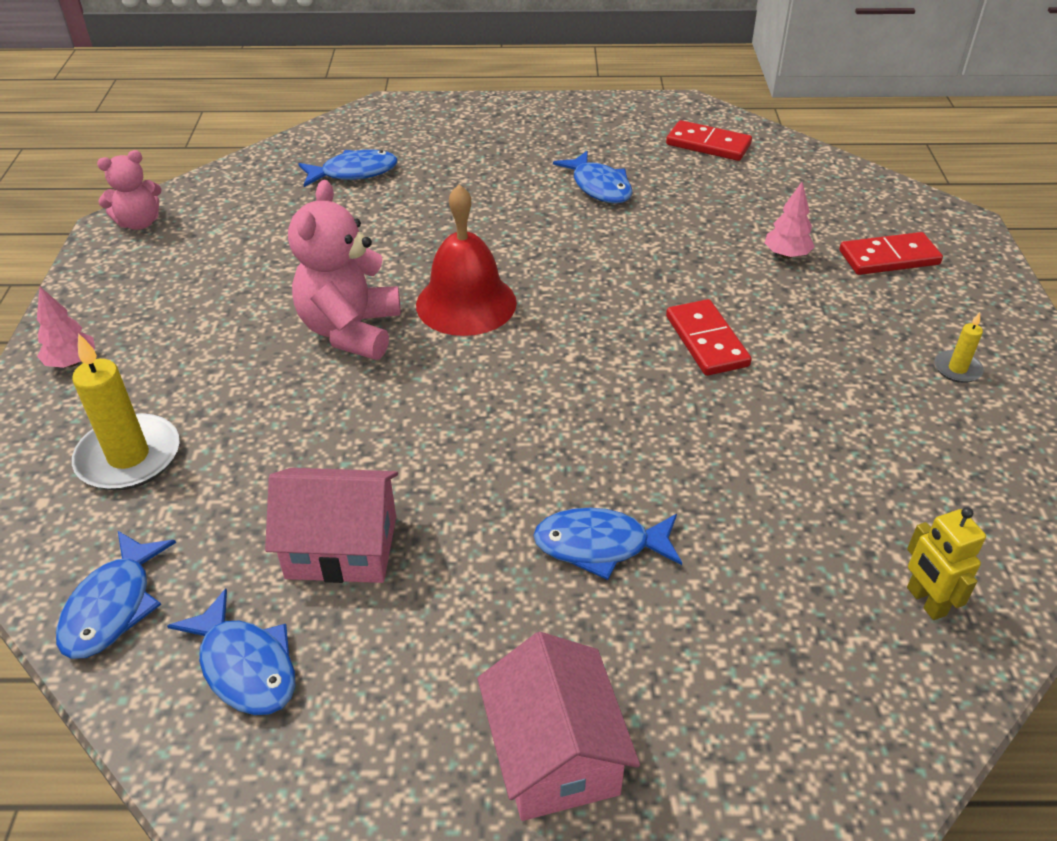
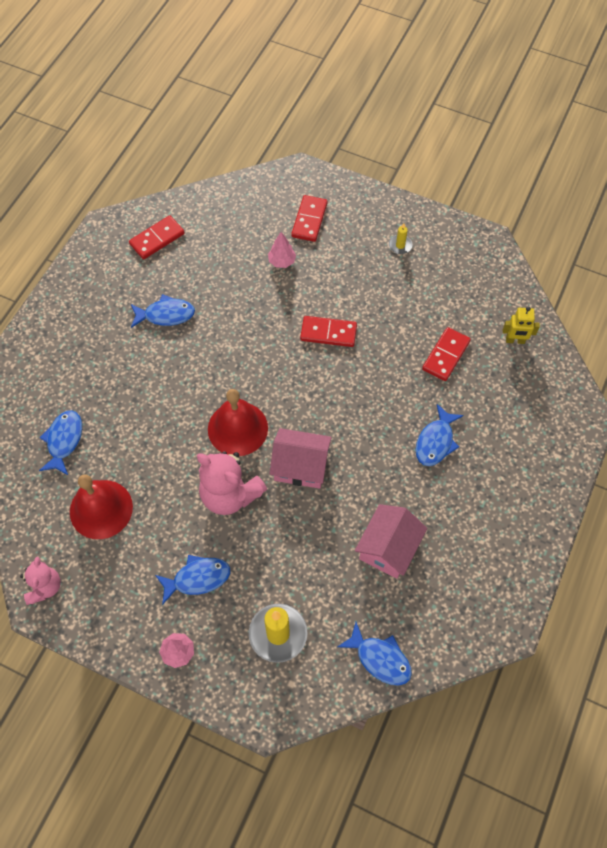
camera: 65 degrees left, 20 degrees up
(245, 666) = (439, 608): blue fish -> blue fish (197, 578)
(270, 229) = (101, 509): none -> red bell
(555, 754) = (528, 503): pink house -> pink house (300, 466)
(794, 502) = (446, 355): none -> red domino

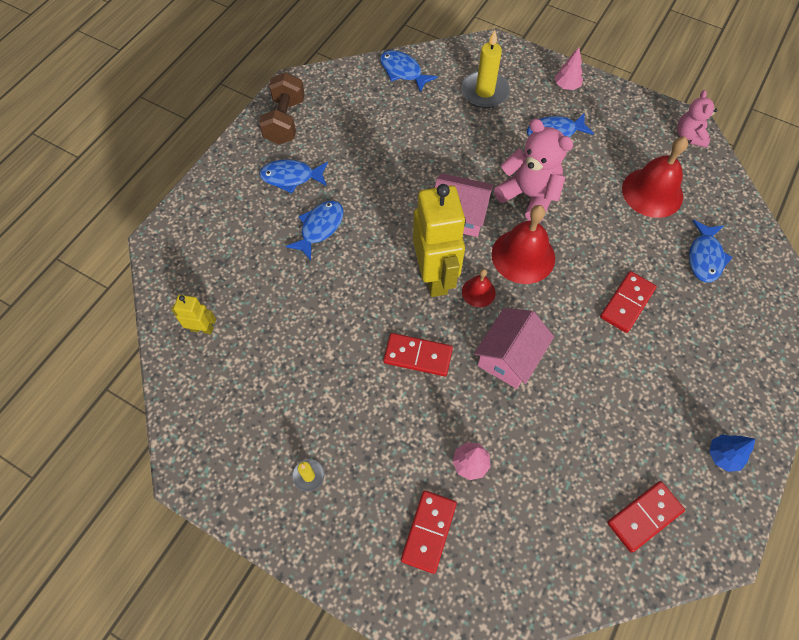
camera: 175 degrees left, 0 degrees up
(90, 280) = (723, 456): none -> blue tree
(166, 315) = (616, 396): blue fish -> blue fish (291, 177)
(279, 390) = (478, 292): none -> red bell
(319, 402) = (435, 276): none -> yellow robot
(388, 548) = (383, 143): pink house -> pink house (509, 357)
(446, 355) = (286, 317): red domino -> red domino (627, 303)
(504, 569) = (285, 121): none -> brown dumbbell

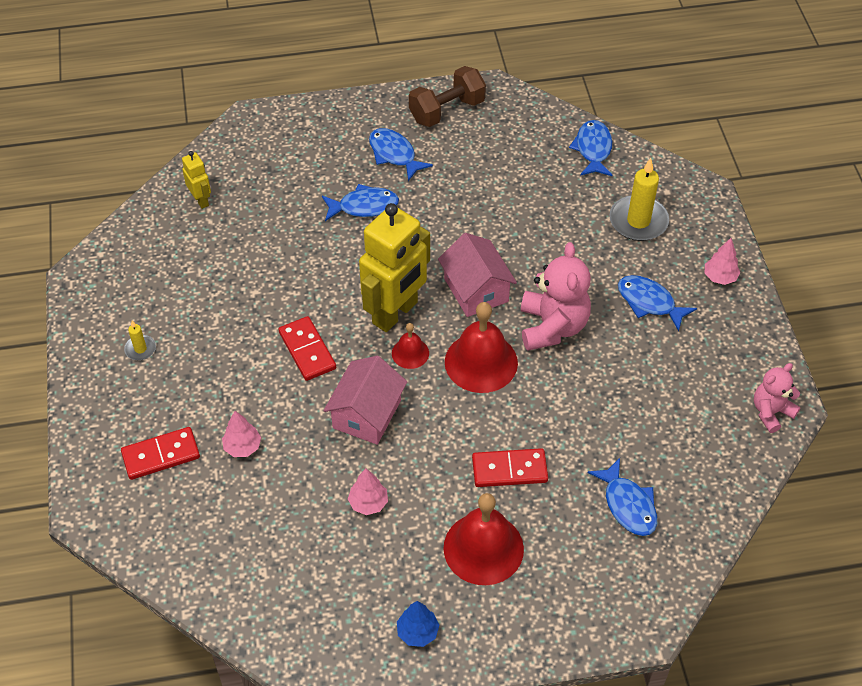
camera: 50 degrees right, 10 degrees down
(509, 357) = (367, 414): pink house -> pink house turned 60 degrees counterclockwise
(589, 411) = (368, 503): none -> pink tree
(644, 516) = (303, 600): red domino -> none
(652, 192) = (662, 420): red bell -> red bell (483, 548)
(705, 257) = (628, 505): blue fish -> blue fish turned 90 degrees counterclockwise

